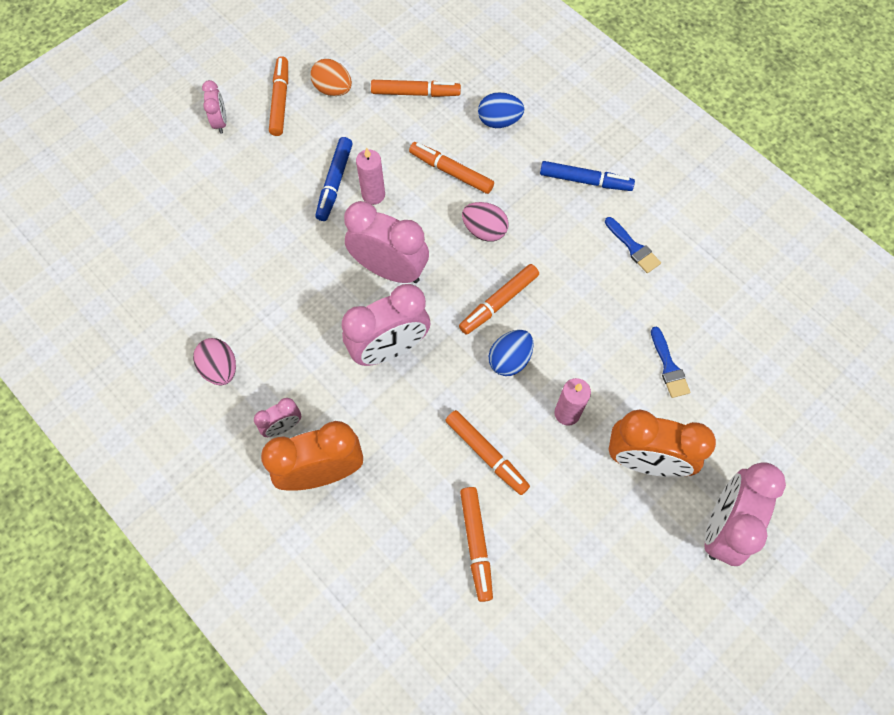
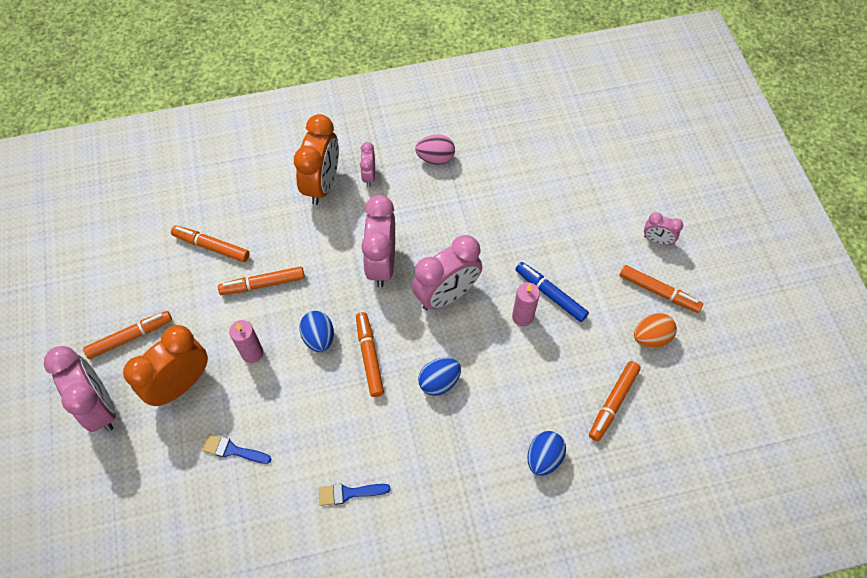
camera: 120 degrees right, 5 degrees down
(451, 172) = (511, 387): orange marker -> orange marker (130, 337)
(484, 230) = (439, 382): pink egg -> blue egg
(585, 180) = (438, 495): blue marker -> none

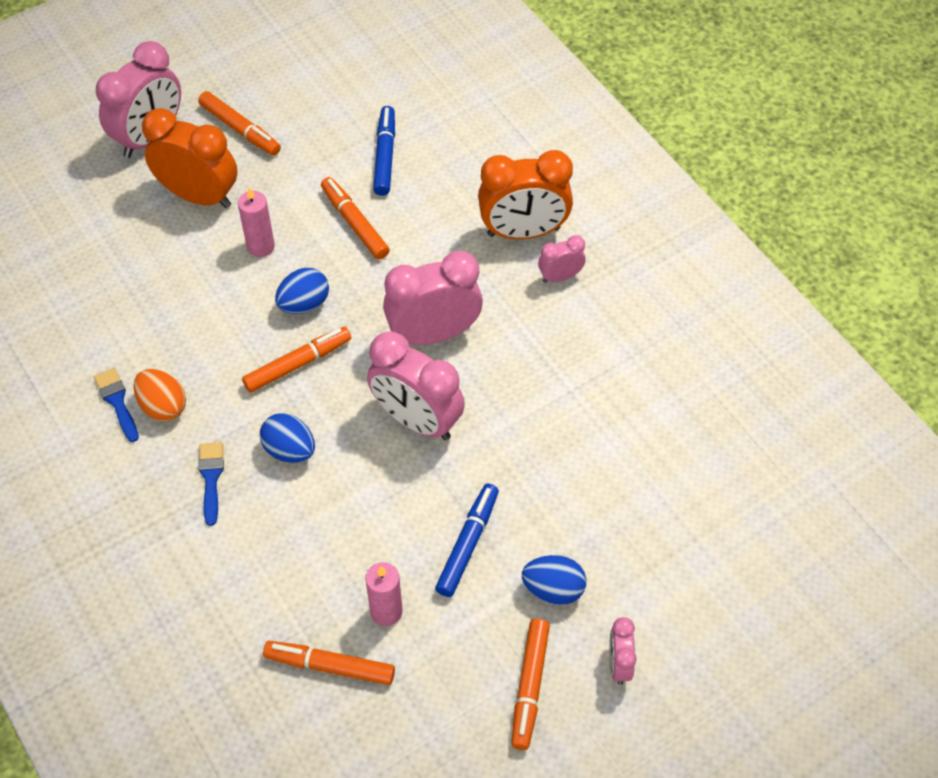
camera: 70 degrees right, 5 degrees down
(211, 247) = (384, 156): orange marker -> blue marker
(233, 450) = (136, 272): blue brush -> blue brush (211, 478)
(435, 158) = (626, 342): pink egg -> none
(522, 317) = (419, 519): pink candle -> pink candle (386, 611)
(543, 458) = (223, 600): blue egg -> blue egg (553, 589)
(651, 337) = (449, 693): orange egg -> orange egg (163, 406)

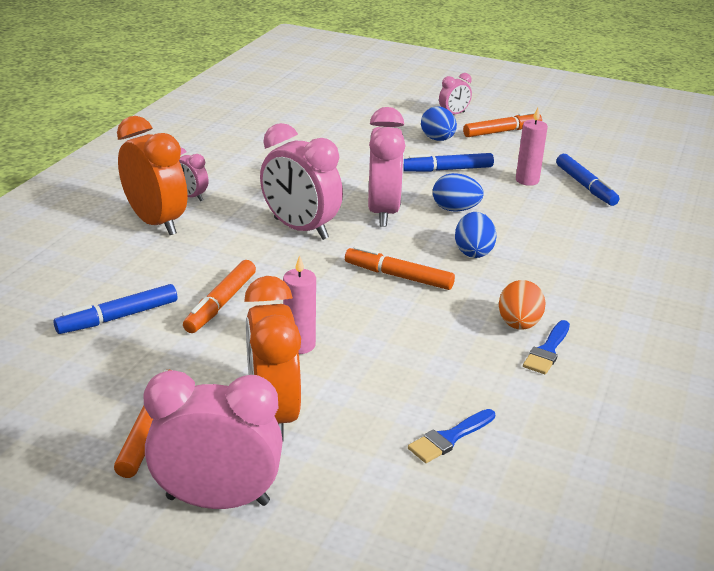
camera: 125 degrees left, 25 degrees down
(211, 478) = (541, 275): blue brush -> blue brush (449, 438)
(304, 304) = (337, 296): blue egg -> blue egg (455, 209)
(330, 666) = (585, 186): orange marker -> blue marker

